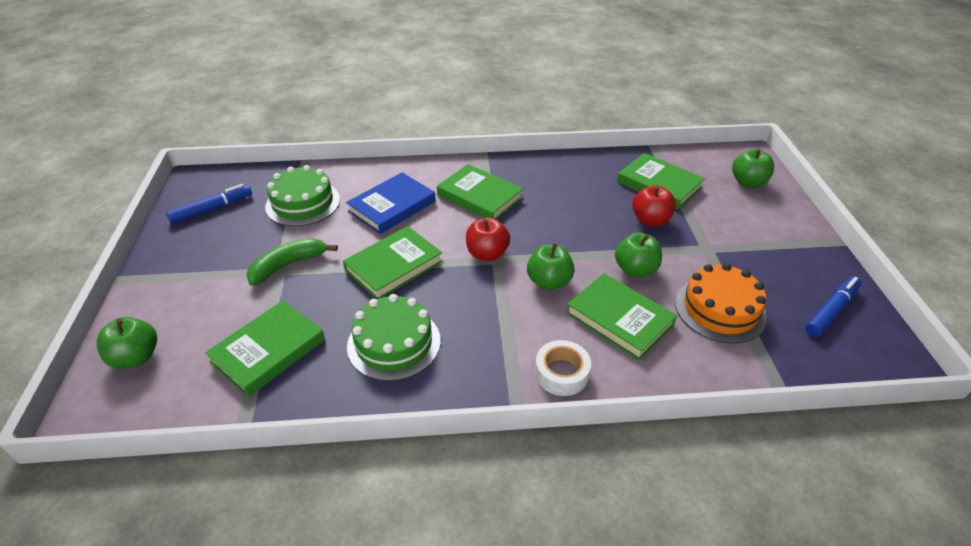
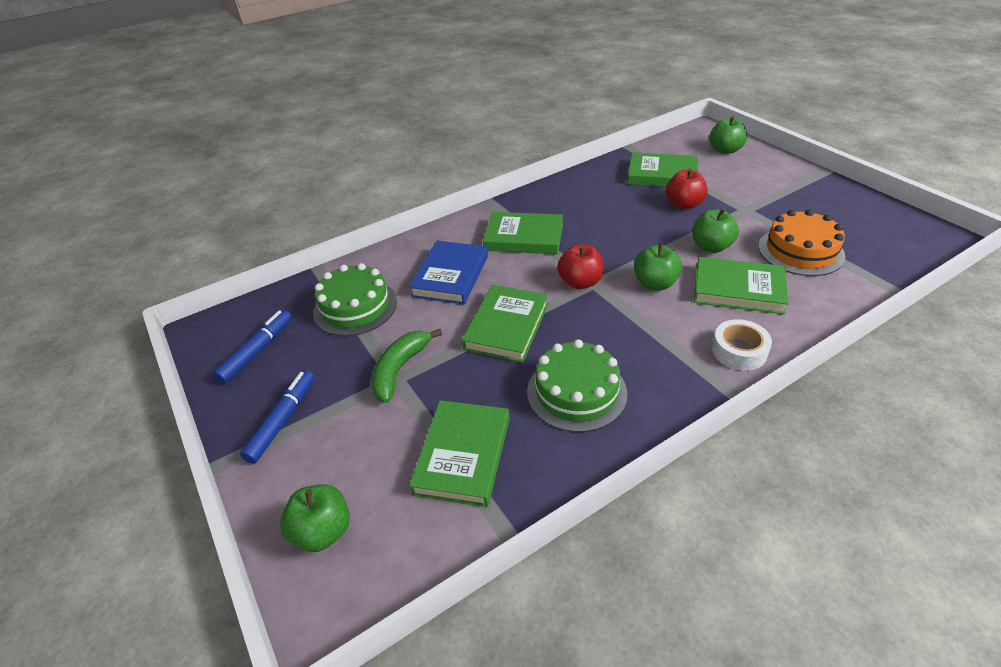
camera: 25 degrees left, 0 degrees up
(831, 311) = (872, 221): blue marker -> blue marker (282, 420)

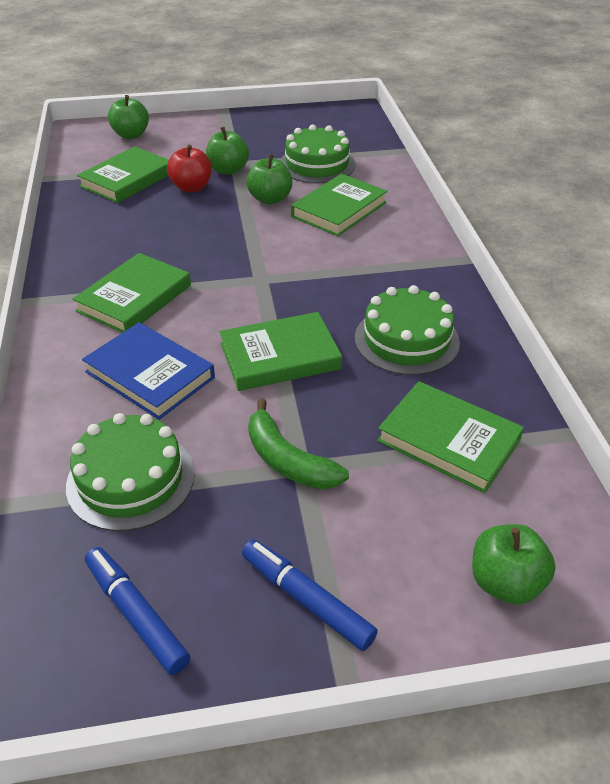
camera: 70 degrees left, 0 degrees up
(507, 326) = (280, 356): green book -> green book turned 60 degrees counterclockwise
(580, 282) = (251, 286): red apple -> none
(655, 284) = (294, 246): green apple -> green apple (228, 170)
(739, 351) = (413, 239): white tape -> none
(800, 251) = (317, 164): orange cake -> green cake

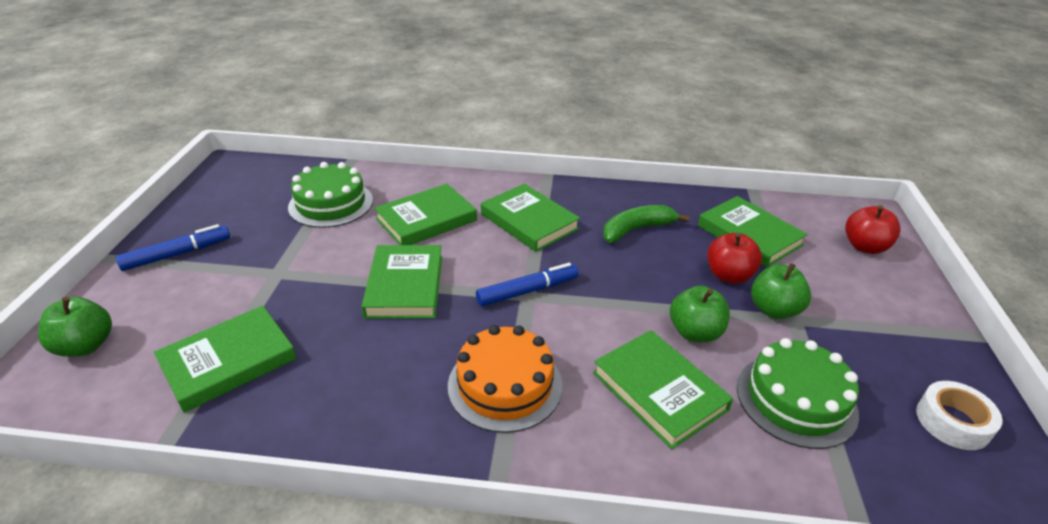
camera: 105 degrees right, 5 degrees down
(131, 135) = (864, 247): green apple -> red apple
(136, 614) = (234, 197): blue marker -> blue marker (527, 291)
(150, 375) = (426, 219): blue book -> green book
(288, 460) = (289, 268): green banana -> green banana (636, 229)
(306, 123) = (952, 422): none -> white tape
(373, 272) = (505, 385): none -> orange cake
(406, 340) = (373, 376): green cake -> none

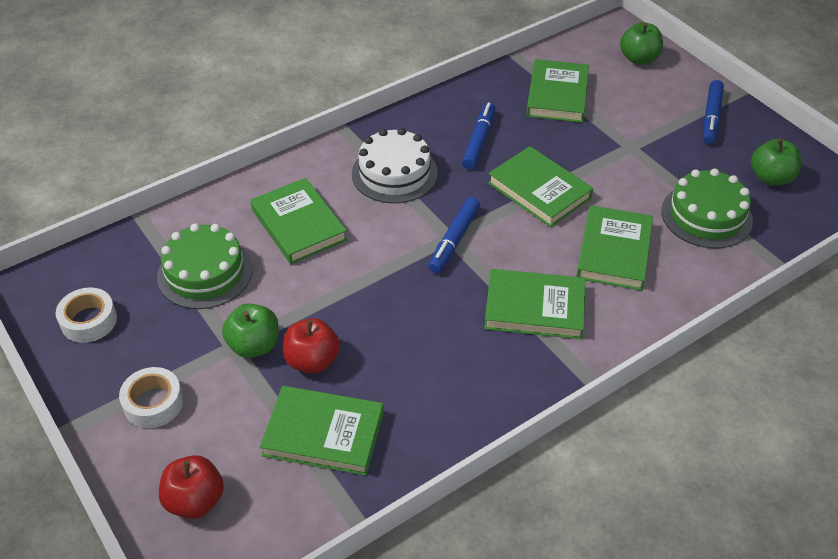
camera: 140 degrees right, 10 degrees up
(379, 364) = (479, 141): none -> blue marker
(505, 385) = (394, 173): orange cake -> white cake
(636, 229) = (434, 365): green banana -> none
(659, 391) = (299, 225): green book -> green book turned 45 degrees clockwise
(695, 332) = (304, 283): green apple -> green apple (771, 178)
(886, 315) = (153, 403): none -> white tape

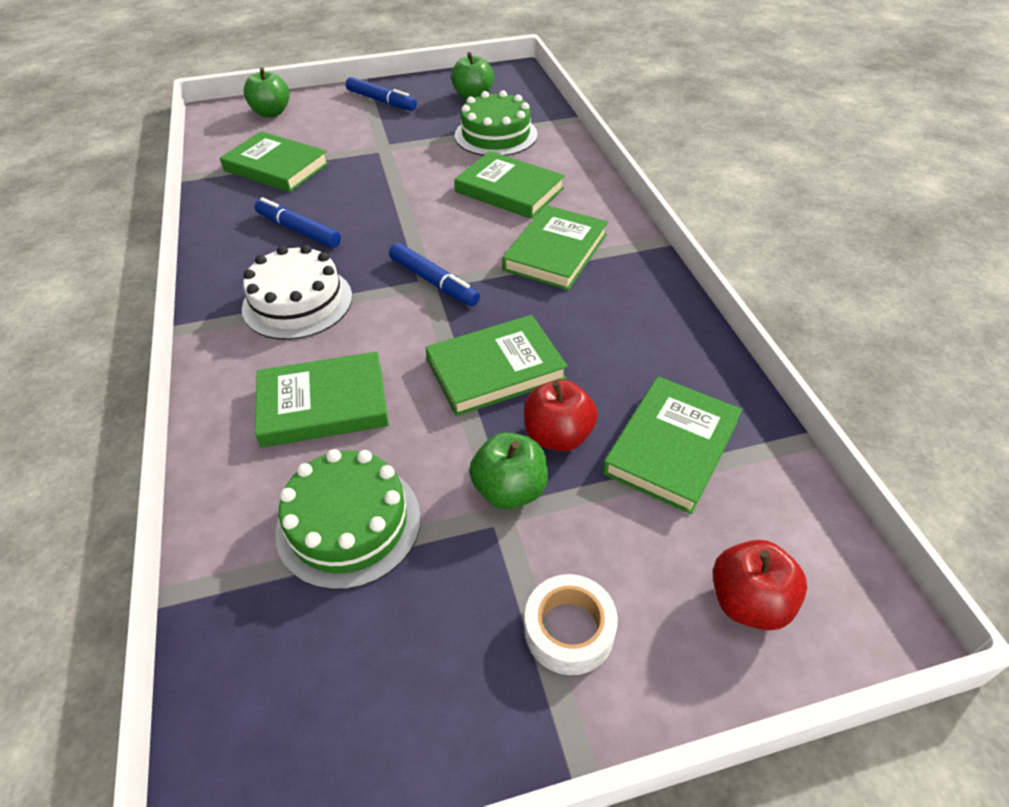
camera: 70 degrees left, 0 degrees up
(89, 321) = (363, 707): white tape -> none
(539, 190) = (401, 211): green book -> green book (496, 370)

